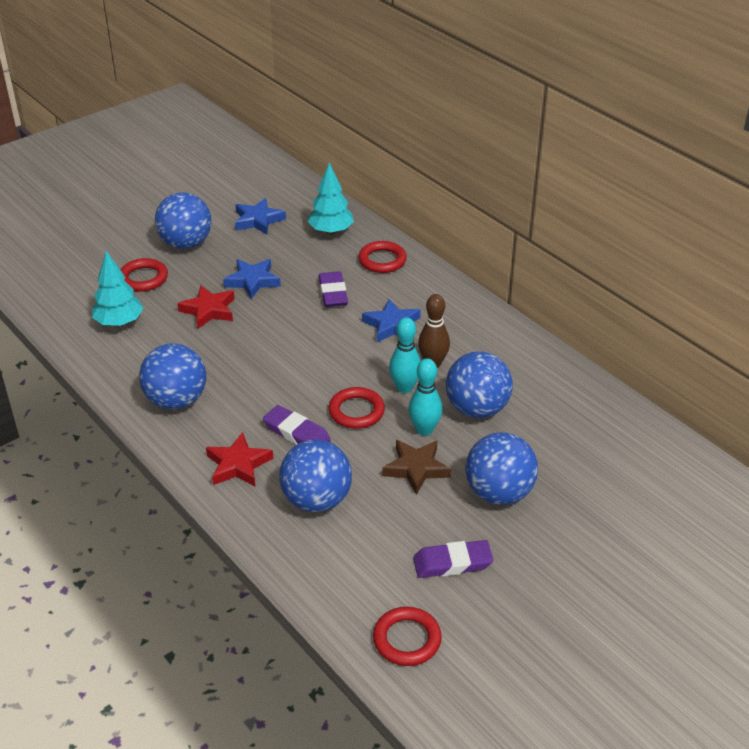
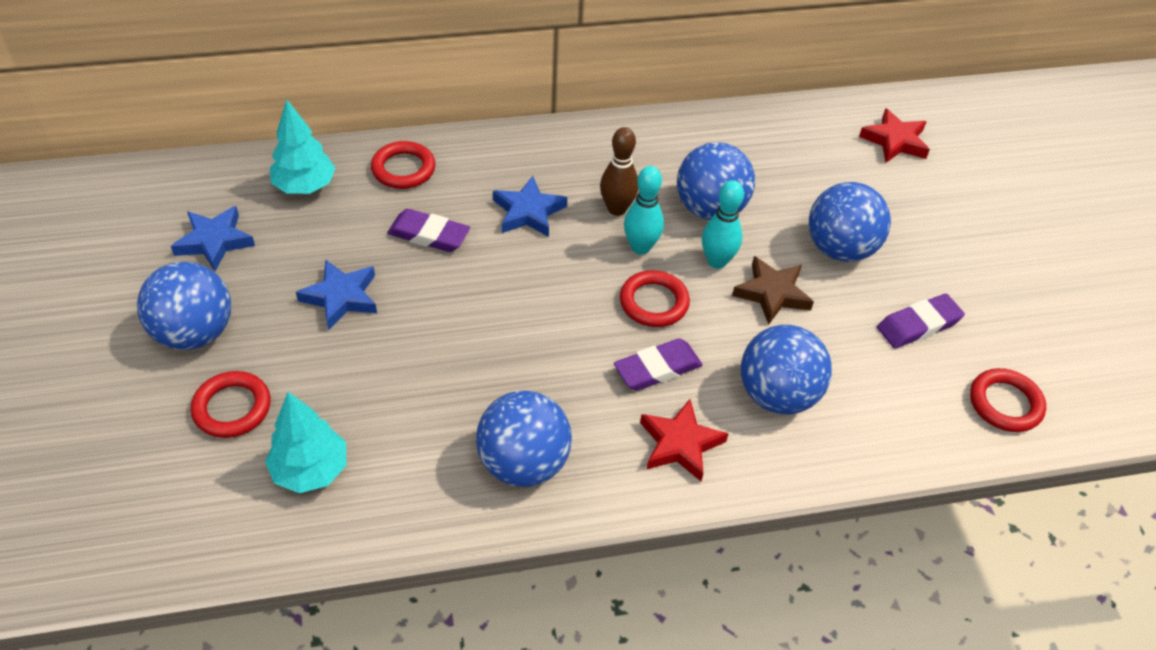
camera: 65 degrees left, 10 degrees up
(208, 310) = (365, 363): red star -> red star (895, 141)
(452, 563) = (918, 325): purple eraser -> purple eraser turned 45 degrees clockwise

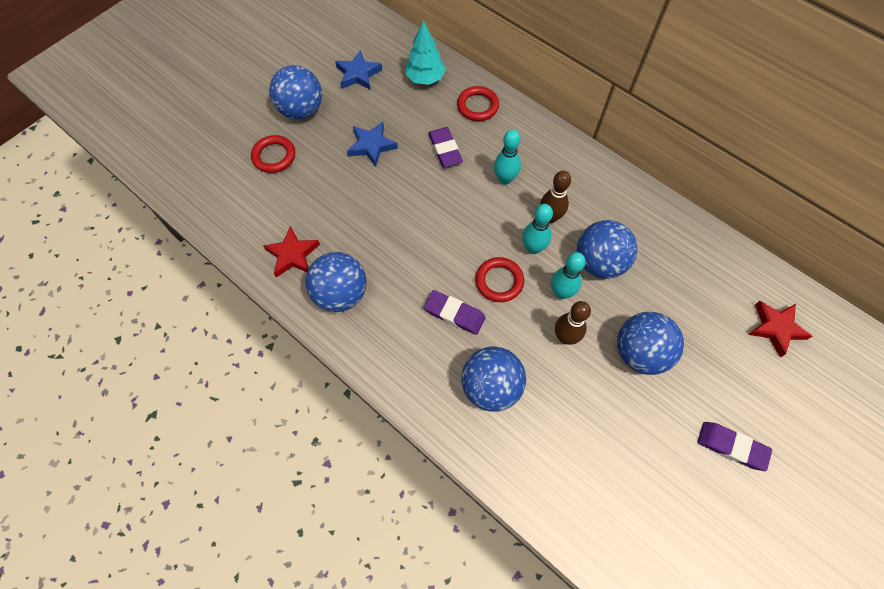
camera: 55 degrees right, 15 degrees up
(310, 470) = (266, 211): turquoise tree -> none
(528, 212) = (505, 179): blue star -> turquoise bowling pin
(680, 444) = (414, 358): red star -> red star (293, 255)
(772, 293) = (565, 337): brown star -> brown bowling pin
(918, 325) = (621, 436): purple eraser -> purple eraser (731, 446)
(1005, 403) = (604, 526): red ring -> none

